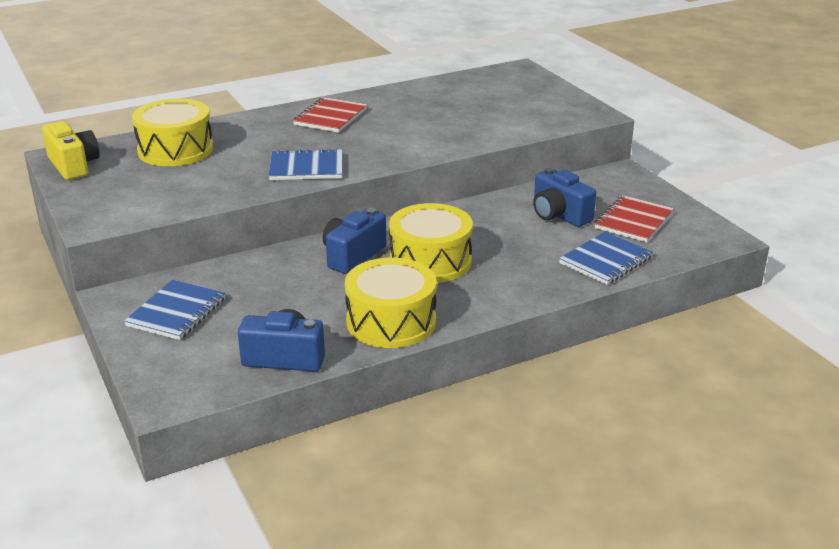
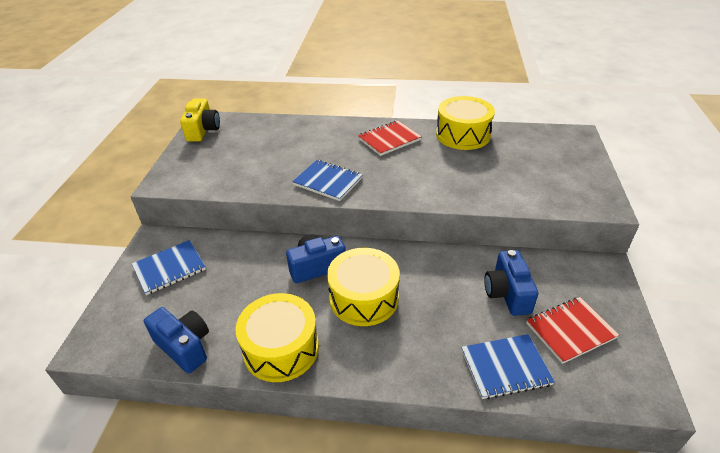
camera: 35 degrees right, 10 degrees up
(175, 150) = (268, 137): yellow drum -> yellow drum (463, 135)

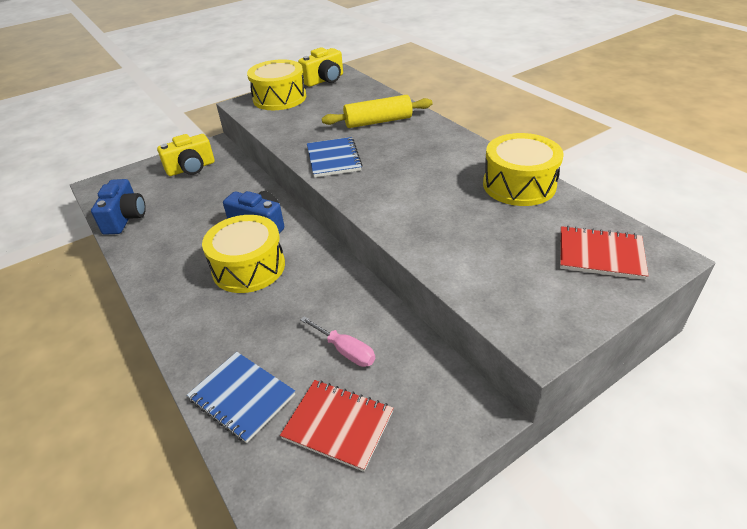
camera: 50 degrees right, 0 degrees up
(169, 268) = (191, 168): blue notebook -> yellow camera
(281, 348) = (157, 258): yellow drum -> yellow drum (279, 98)
(309, 140) = (378, 121): none -> yellow rolling pin
(389, 139) = (441, 153): red notebook -> red notebook (600, 254)
(507, 293) = (345, 351): blue camera -> pink screwdriver

